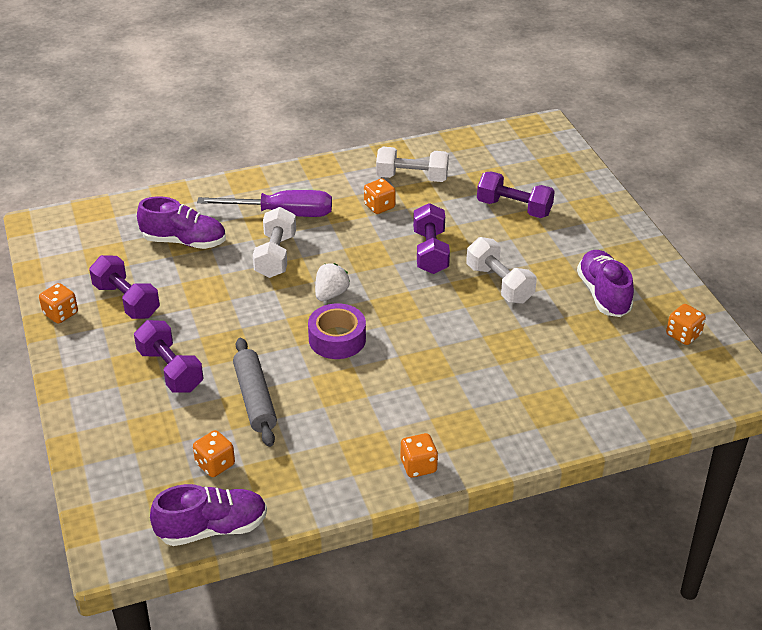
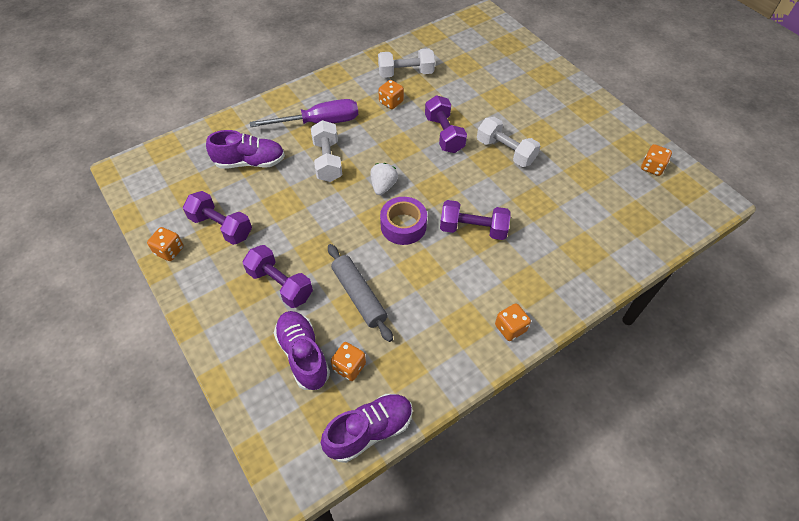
camera: 15 degrees left, 15 degrees up
(514, 208) = (490, 85): purple dumbbell -> purple dumbbell (473, 229)
(603, 294) = (583, 145): purple shoe -> purple shoe (303, 355)

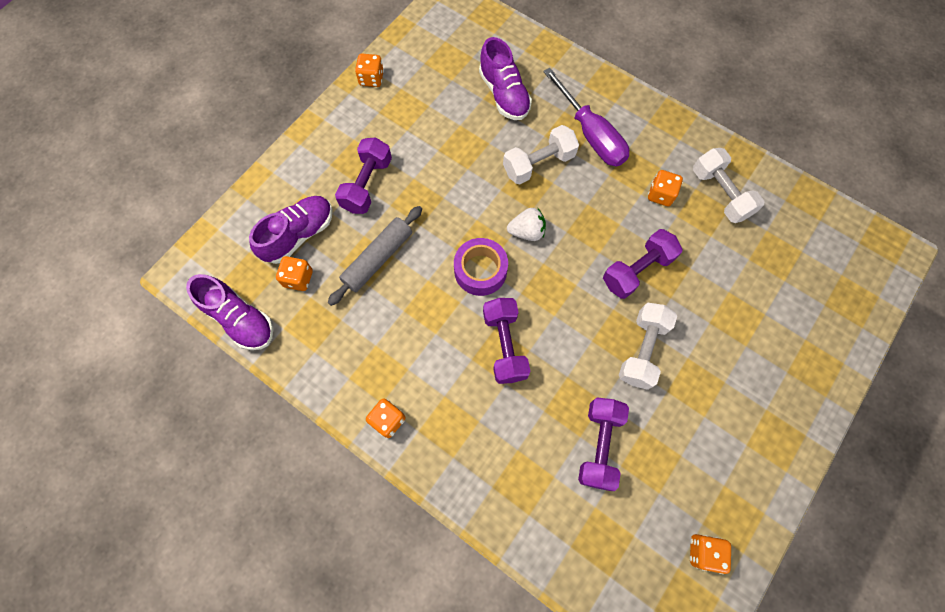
camera: 70 degrees right, 15 degrees up
(221, 226) = (414, 106): purple dumbbell -> purple dumbbell (599, 445)

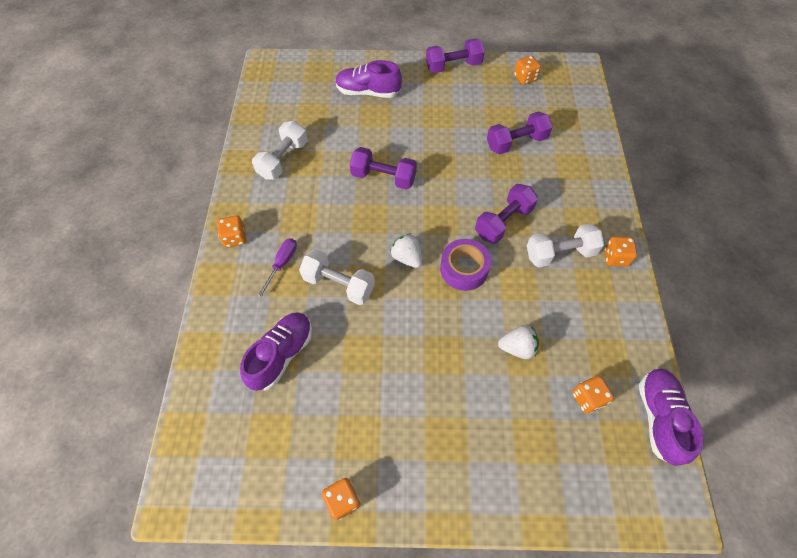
camera: 125 degrees left, 10 degrees down
(299, 235) = (554, 431): purple shoe -> purple shoe (368, 92)
(367, 184) = (461, 409): purple dumbbell -> purple dumbbell (453, 66)
(378, 259) = (517, 348): grey rolling pin -> white strawberry
(590, 134) = (282, 263): purple screwdriver -> purple screwdriver, size x0.53
(642, 350) = (438, 150): white dumbbell -> white dumbbell (560, 253)
(660, 195) = (309, 192): orange dice -> orange dice (235, 238)

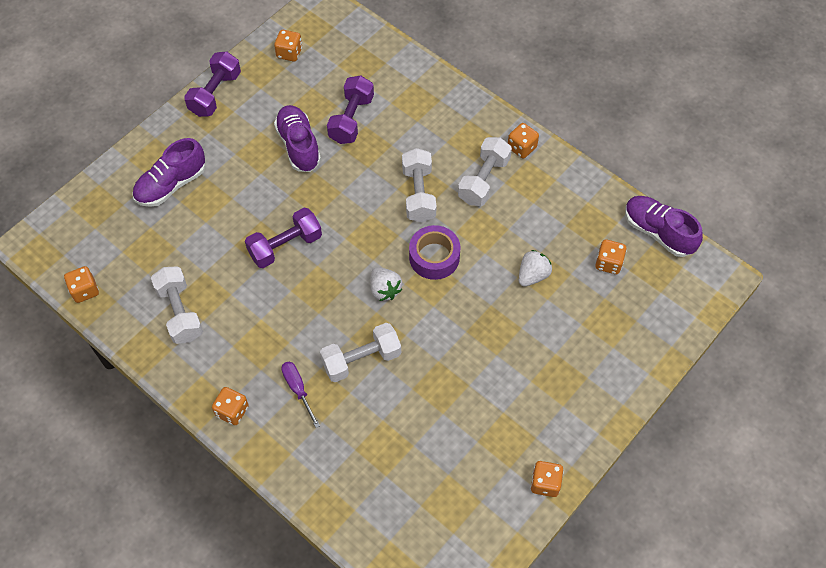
camera: 50 degrees left, 0 degrees up
(257, 106) = (85, 290): none -> orange dice
(282, 355) = (388, 448): purple shoe -> purple shoe (298, 146)
(407, 258) = (384, 290): white strawberry -> white strawberry turned 120 degrees counterclockwise
(503, 222) = (419, 194): purple dumbbell -> white dumbbell

